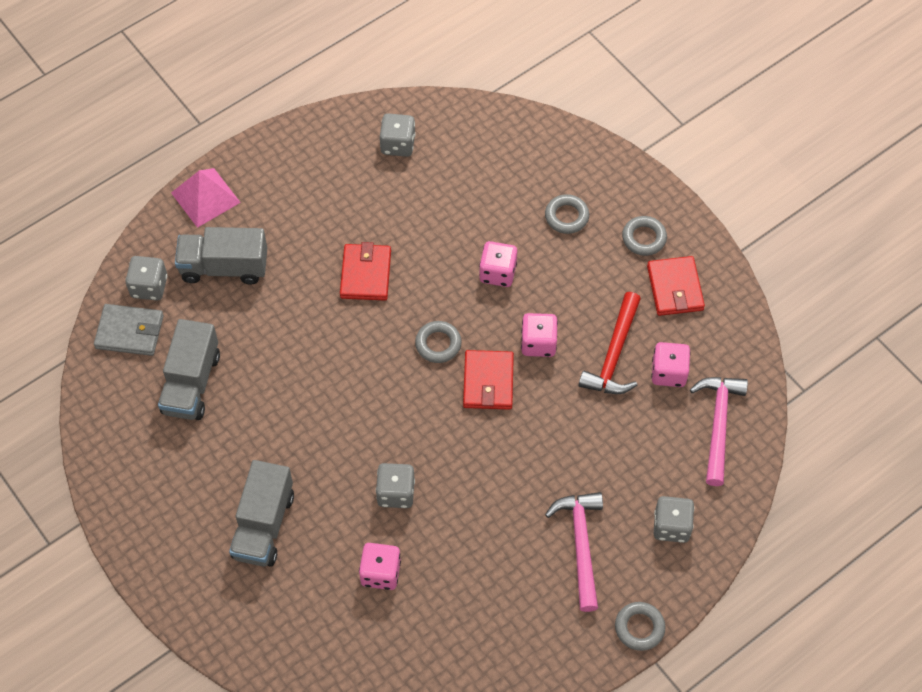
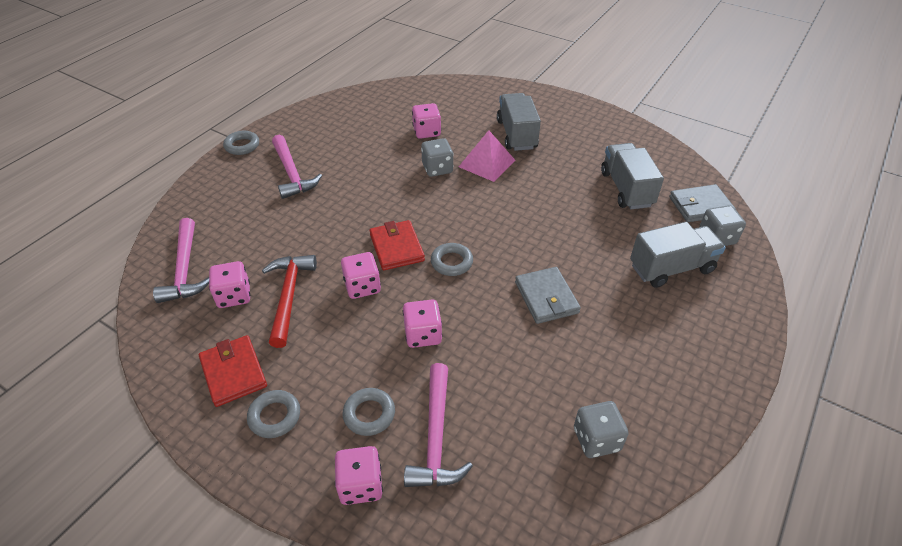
camera: 160 degrees right, 15 degrees down
(205, 197) = (740, 320): pink pyramid -> pink pyramid (487, 163)
(365, 274) = (546, 297): red wallet -> grey wallet
(519, 183) = (436, 437): none -> pink hammer
(587, 168) = (361, 485): none -> pink dice
(671, 526) = (223, 198): grey dice -> none

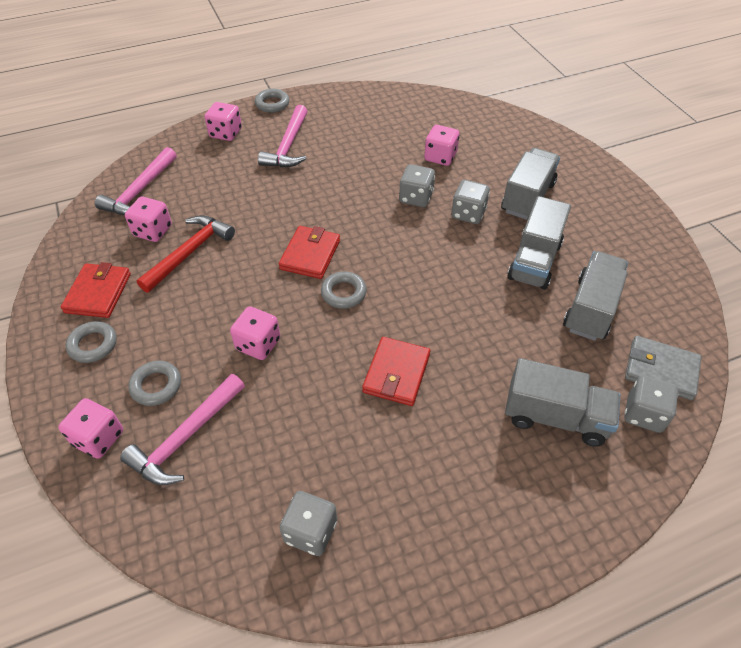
camera: 35 degrees right, 5 degrees up
(362, 286) = (251, 275): pink dice -> pink dice (226, 133)
(487, 163) = (468, 213): pink pyramid -> grey dice
(546, 297) = (396, 373): grey wallet -> red wallet
(562, 175) = (534, 261): none -> grey truck

